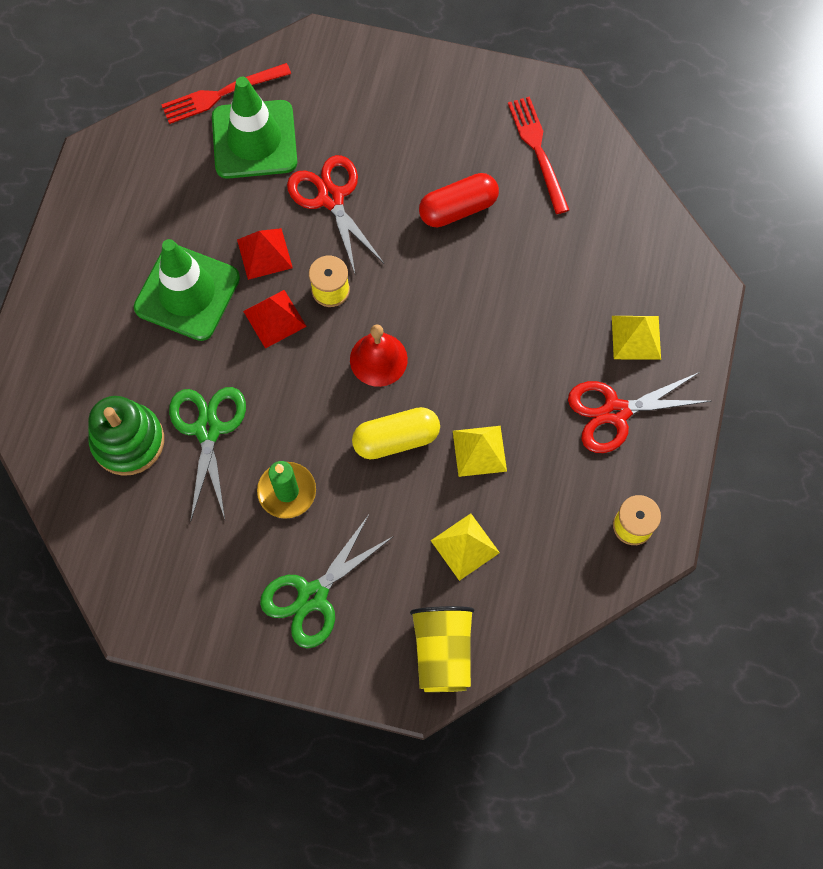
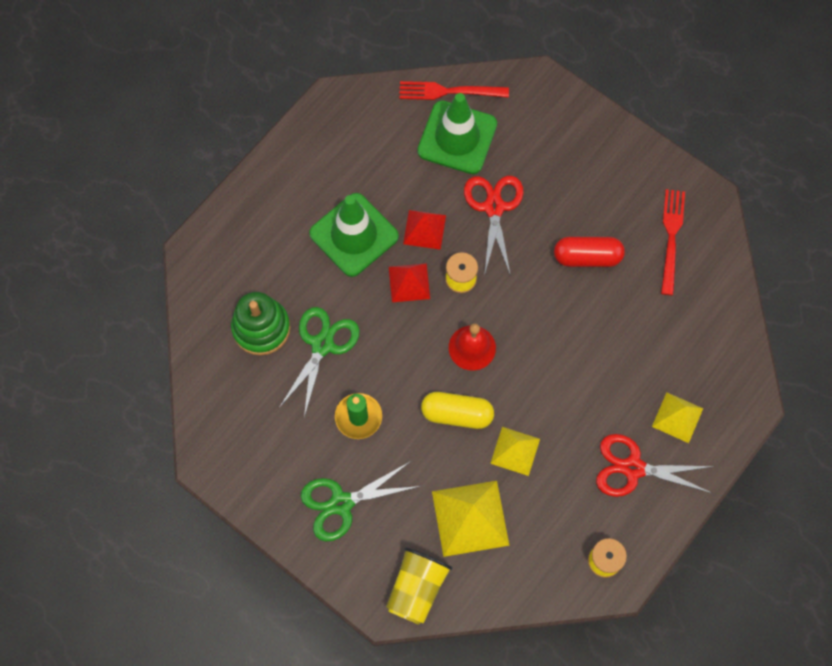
camera: 25 degrees right, 0 degrees up
(465, 546) = (470, 518): yellow pyramid -> yellow pyramid, size x1.64

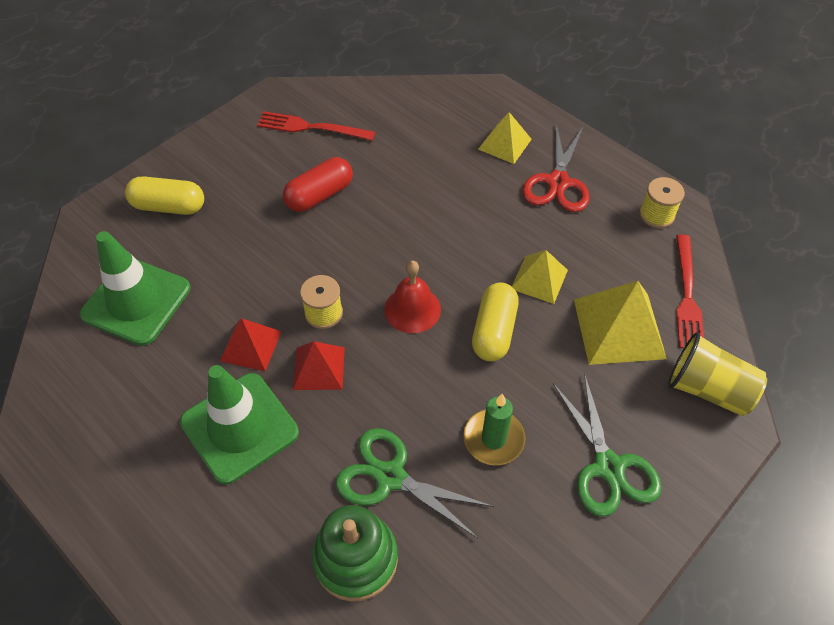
camera: 85 degrees left, 15 degrees down
(448, 91) = (69, 306): red fork -> red fork (687, 297)
(494, 207) = (239, 272): red scissors -> none
(557, 138) = (169, 206): none -> yellow capsule
(587, 257) = (319, 195): red capsule -> red capsule turned 45 degrees clockwise

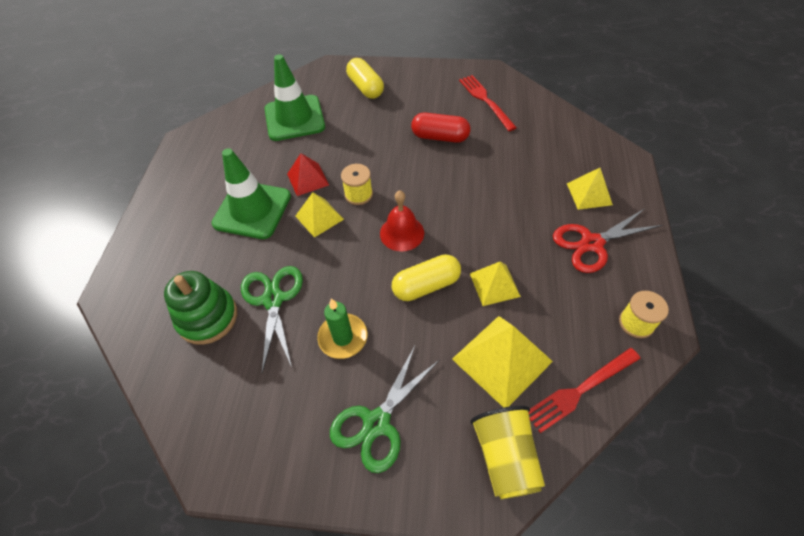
camera: 55 degrees right, 0 degrees up
(319, 368) = (319, 217): red pyramid -> yellow pyramid

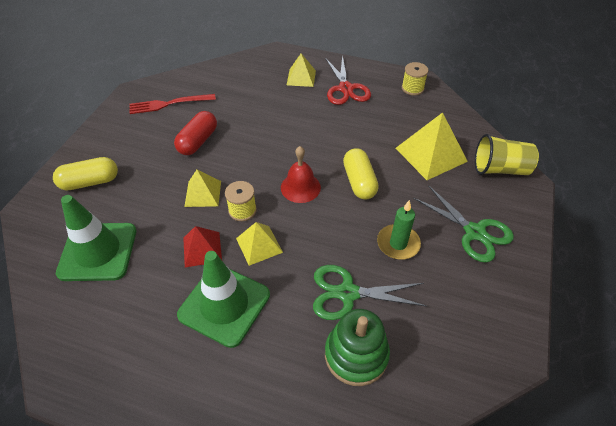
camera: 80 degrees left, 5 degrees down
(494, 284) = (368, 144): yellow pyramid -> yellow pyramid (203, 193)
(579, 391) = (457, 125): red fork -> none

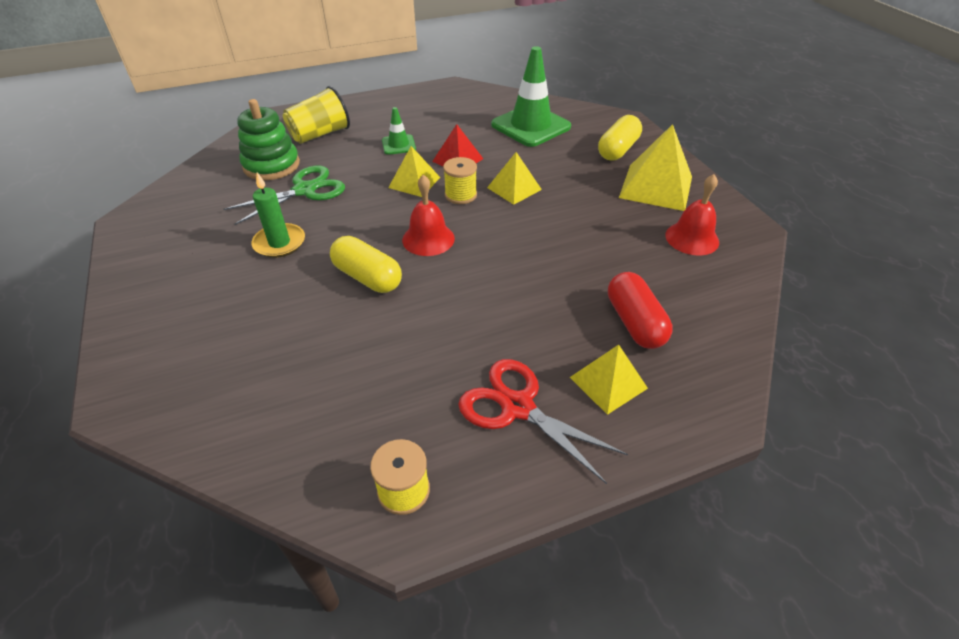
camera: 140 degrees right, 5 degrees down
(168, 104) = (692, 238): red fork -> red bell
(198, 141) = (592, 222): red capsule -> red capsule (634, 322)
(224, 305) = (398, 145): green traffic cone -> green traffic cone, size x0.49
(431, 154) = (293, 365): yellow pyramid -> yellow pyramid (656, 187)
(474, 233) = (191, 294): green scissors -> none
(500, 169) = (170, 401): yellow cup -> yellow cup (320, 134)

